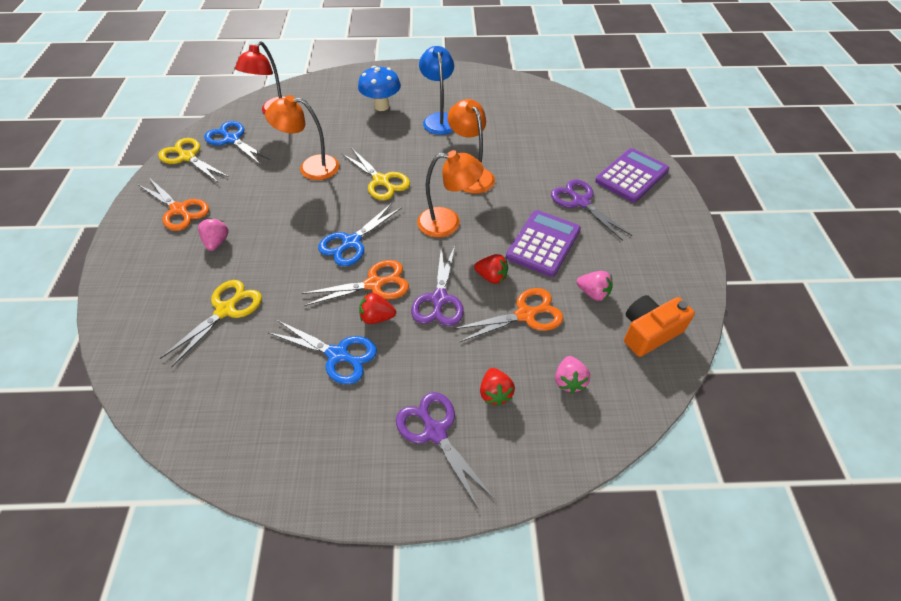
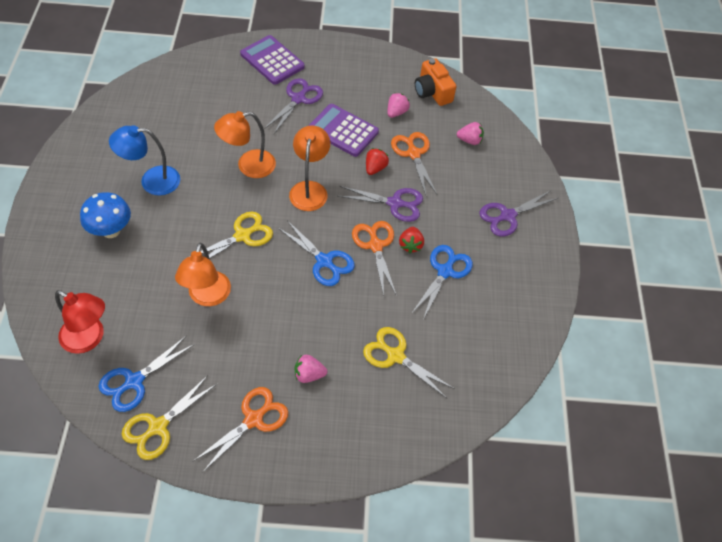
camera: 90 degrees left, 5 degrees up
(495, 393) = (478, 180): red strawberry -> none
(580, 202) = (298, 99): purple scissors -> purple scissors turned 150 degrees clockwise

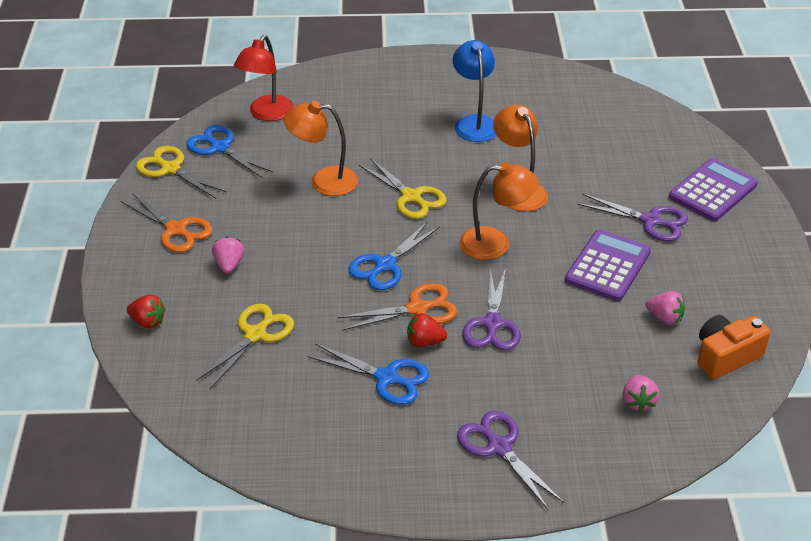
camera: 90 degrees right, 15 degrees down
(111, 230) = (400, 106): blue mushroom -> none
(375, 168) = (549, 301): red strawberry -> red strawberry (148, 322)
(413, 153) = (589, 339): orange scissors -> none

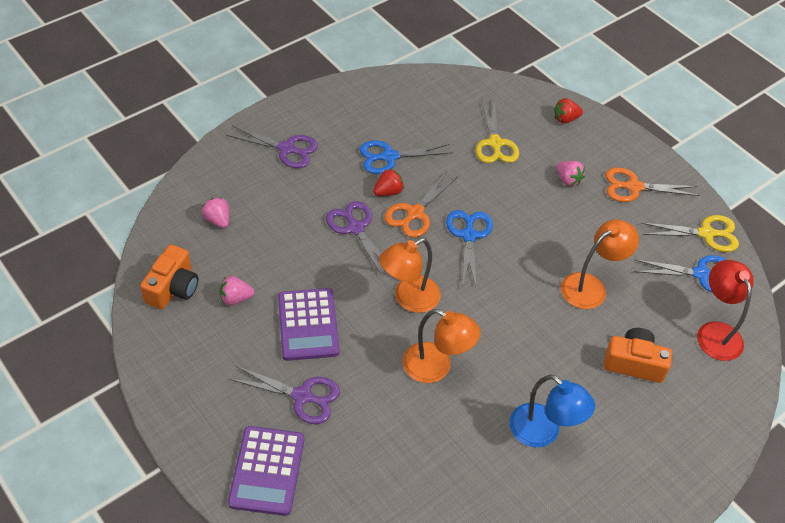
camera: 140 degrees right, 10 degrees up
(356, 126) = (633, 363): none -> orange camera
(411, 197) = (512, 309): yellow scissors -> none
(651, 221) = (302, 396): purple scissors -> purple scissors turned 150 degrees counterclockwise

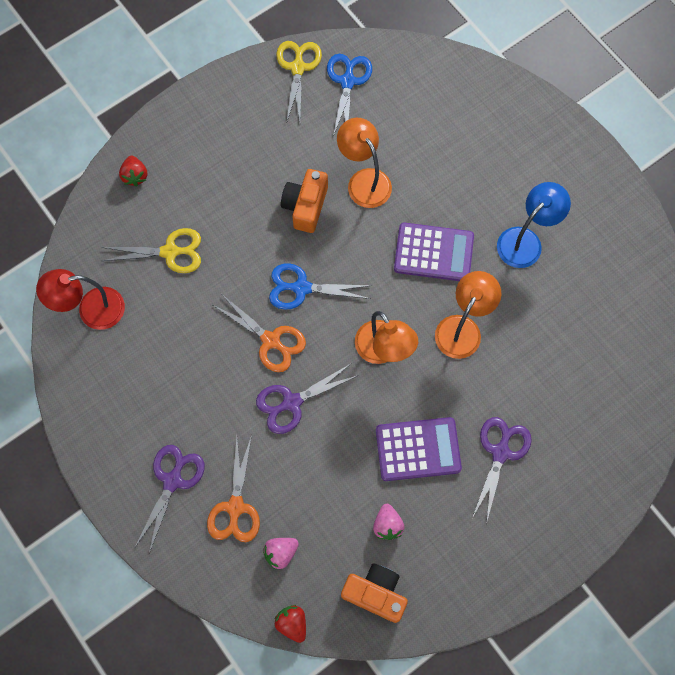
camera: 85 degrees left, 20 degrees up
(267, 471) = (580, 482): purple calculator -> purple calculator (433, 252)
(388, 192) = (240, 367): red strawberry -> red strawberry (292, 623)
(389, 157) = (188, 365): blue scissors -> none
(568, 180) = (225, 184): pink strawberry -> none
(633, 363) = (450, 156): orange camera -> orange camera (305, 206)
(634, 187) = (236, 123): orange scissors -> orange scissors (235, 507)
(715, 332) = (414, 83): red lamp -> red lamp (91, 310)

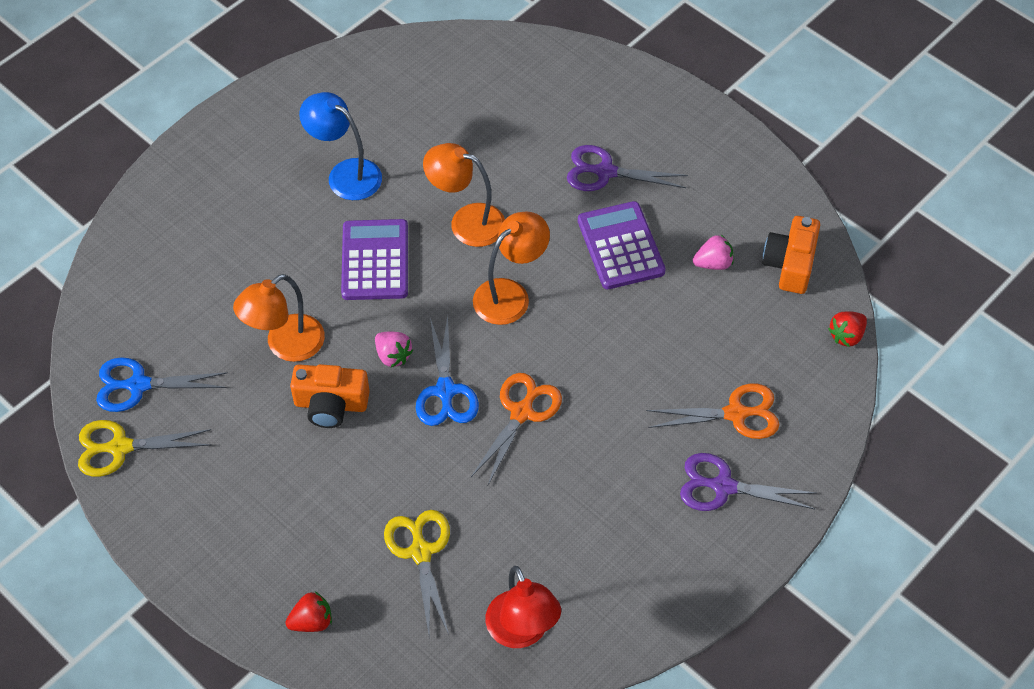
camera: 100 degrees left, 15 degrees down
(281, 553) = (774, 359): pink strawberry -> pink strawberry (393, 356)
(291, 402) = (595, 377): purple scissors -> none

